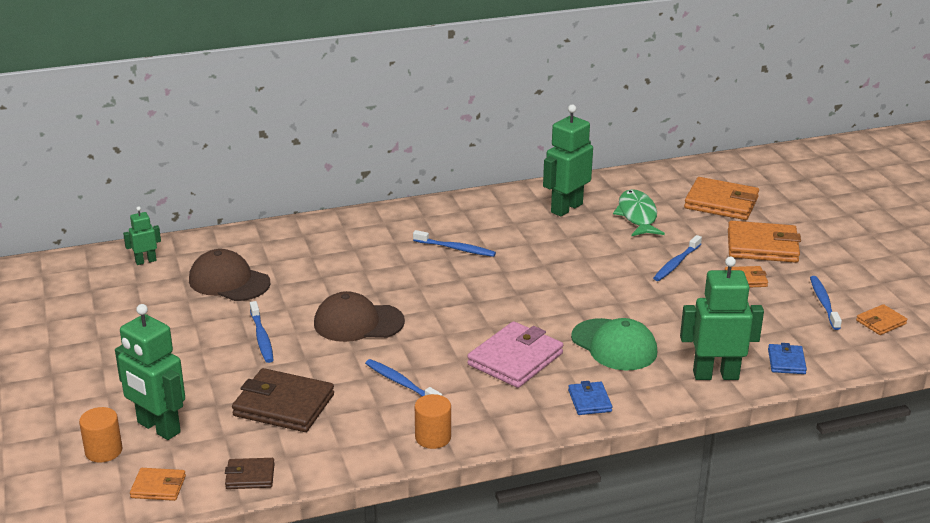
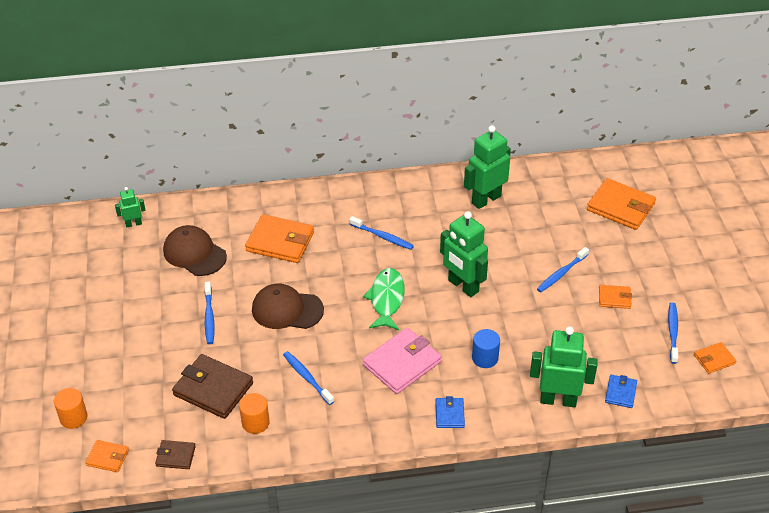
camera: 10 degrees right, 15 degrees up
(158, 428) = (116, 400): green robot -> green robot (463, 286)
(433, 437) = (319, 436): orange cylinder -> orange cylinder (255, 423)
(614, 345) = (485, 358): green cap -> blue cylinder
(637, 216) = (544, 215): green fish -> green fish (386, 299)
(762, 246) = (640, 262): orange wallet -> orange wallet (280, 241)

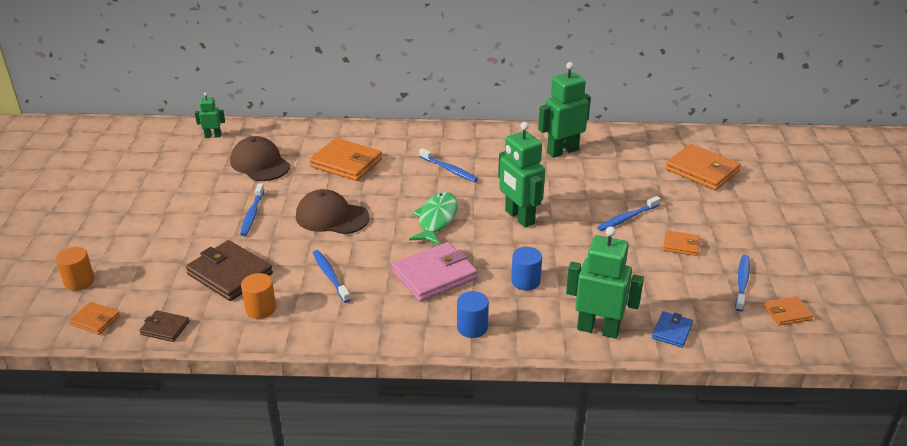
camera: 10 degrees right, 10 degrees down
(449, 414) = (472, 327): blue wallet -> blue cylinder

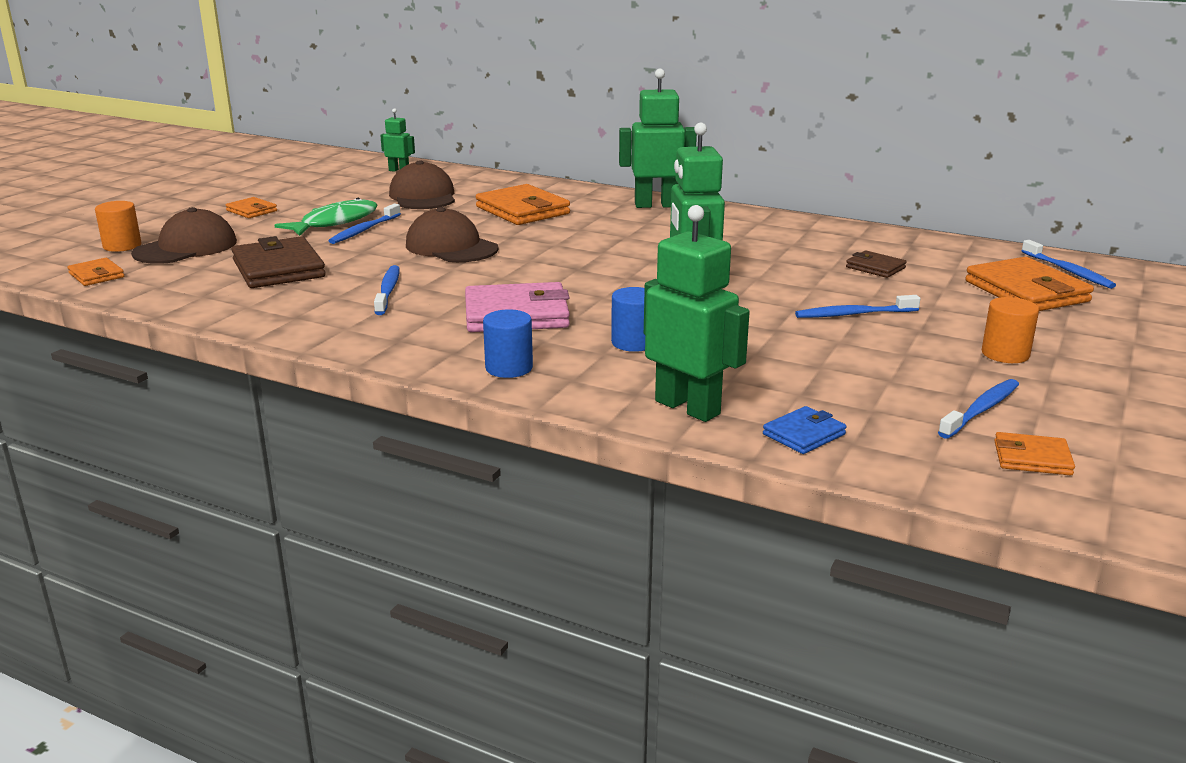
camera: 25 degrees right, 10 degrees down
(134, 270) = (186, 248): none -> brown cap
(165, 328) = (155, 295): brown wallet -> brown wallet (875, 267)
(261, 309) = (275, 301): orange cylinder -> orange cylinder (1005, 354)
(436, 219) = (578, 270): green fish -> green fish (335, 222)
(449, 169) = (645, 234): blue toothbrush -> blue toothbrush (1068, 271)
(562, 151) = (822, 242): green robot -> green robot (656, 205)
(681, 245) = (914, 354): orange wallet -> orange wallet (252, 211)

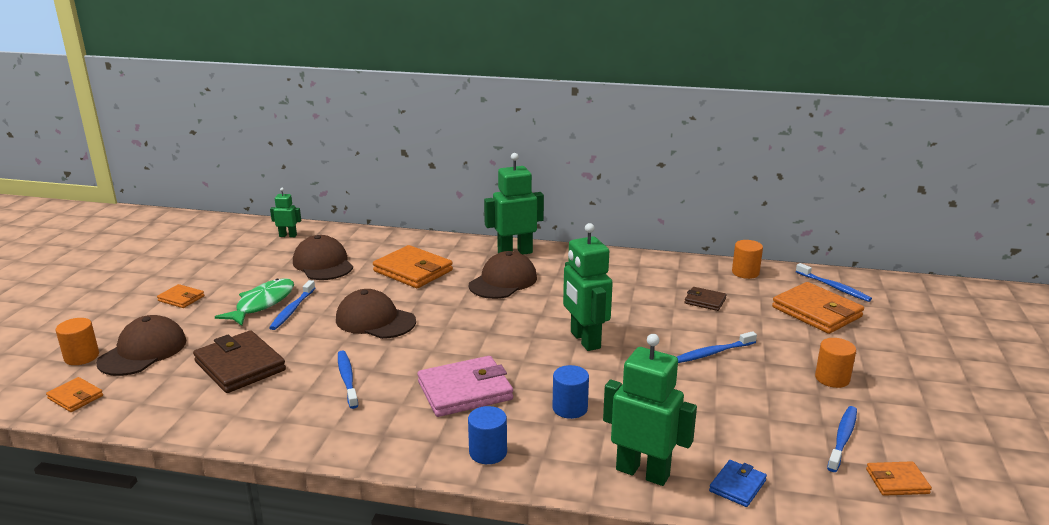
camera: 15 degrees left, 0 degrees up
(625, 228) = (503, 281): none -> brown cap
(949, 247) = (745, 273): none -> orange cylinder

